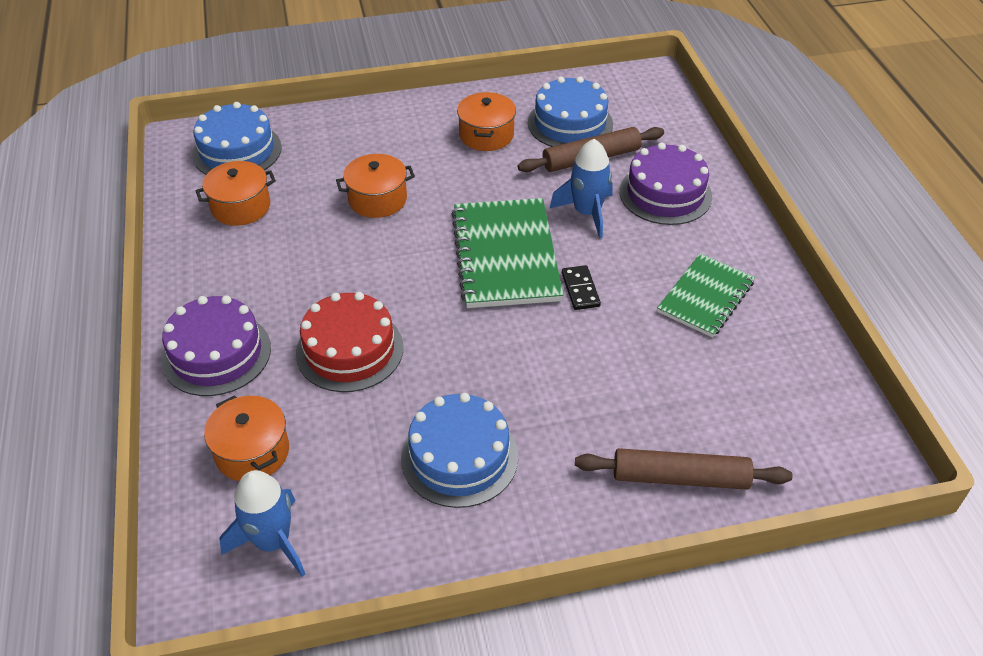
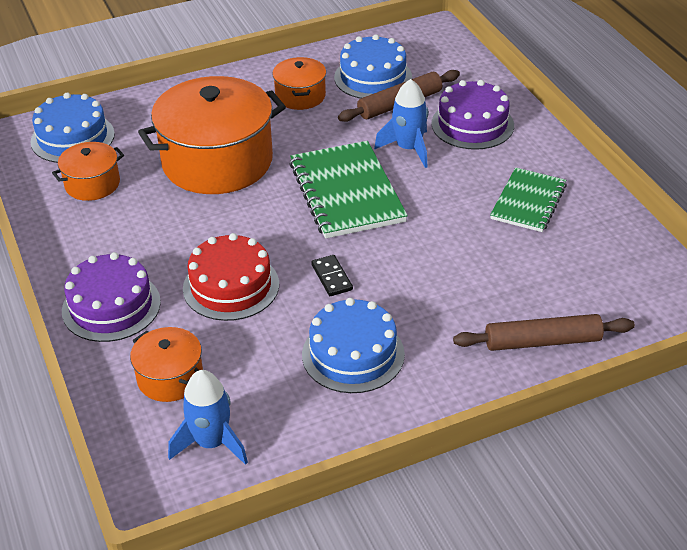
camera: 10 degrees left, 5 degrees down
(377, 199) = (217, 162): orange pot -> orange pot, size x2.05
(580, 289) = (420, 210): black domino -> black domino (332, 277)

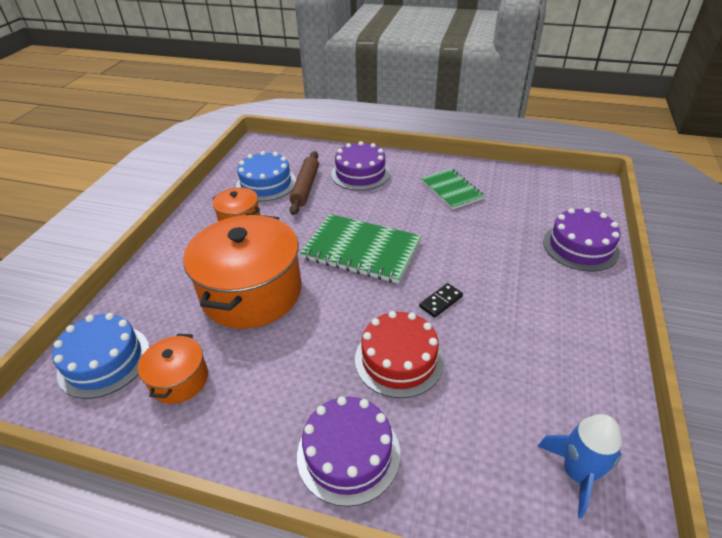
camera: 50 degrees left, 0 degrees up
(170, 378) = (476, 459): orange pot -> none
(332, 277) = (440, 301): black domino -> black domino turned 60 degrees counterclockwise
(353, 354) = (530, 333): blue cake -> none
(408, 149) = (351, 205): blue rocket -> none
(542, 341) = (580, 246): brown rolling pin -> purple cake

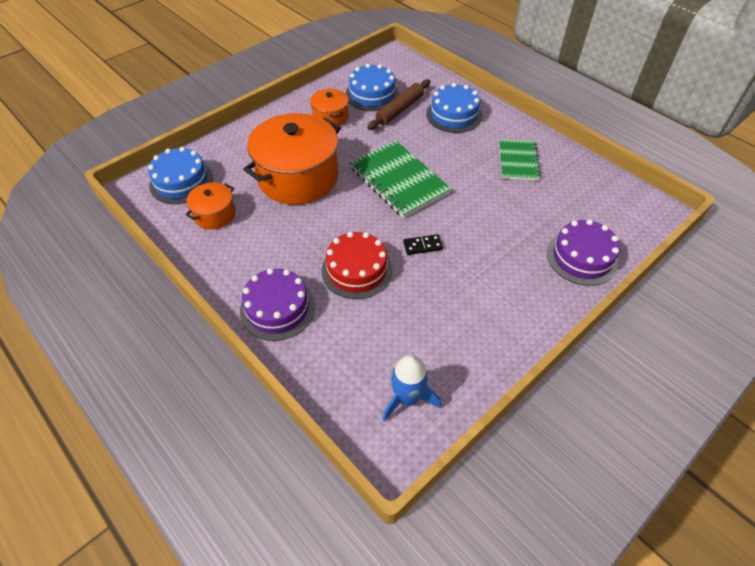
camera: 30 degrees right, 10 degrees up
(360, 173) = (454, 115): purple cake -> blue cake

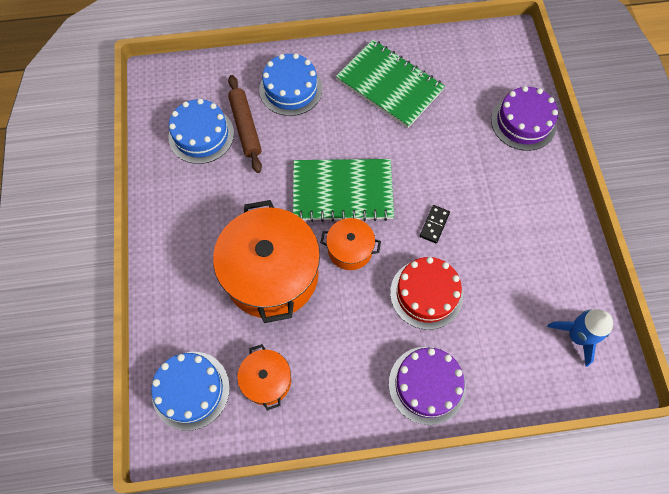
camera: 55 degrees left, 15 degrees up
(330, 117) = (205, 193): orange pot -> orange pot (350, 250)
(518, 161) = (389, 85): green notebook -> green notebook, size x1.57

